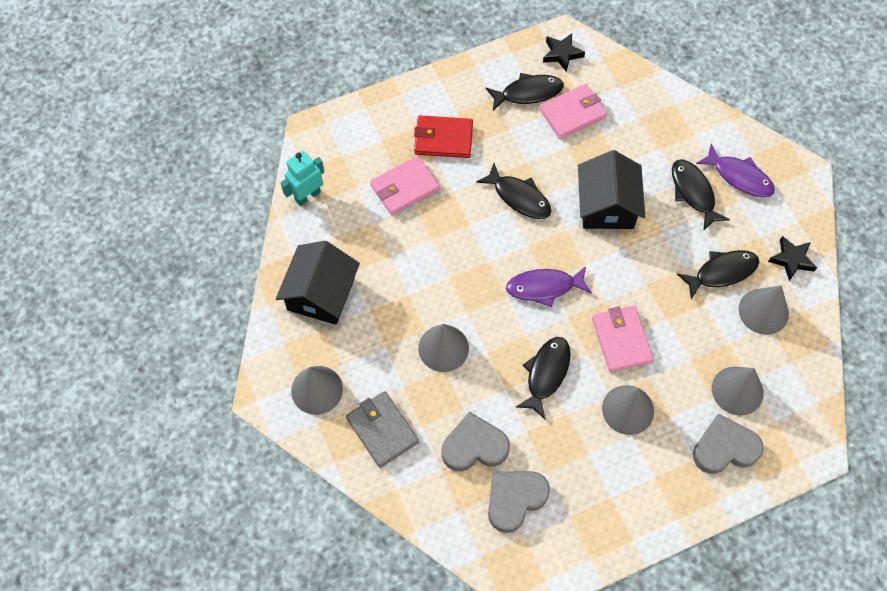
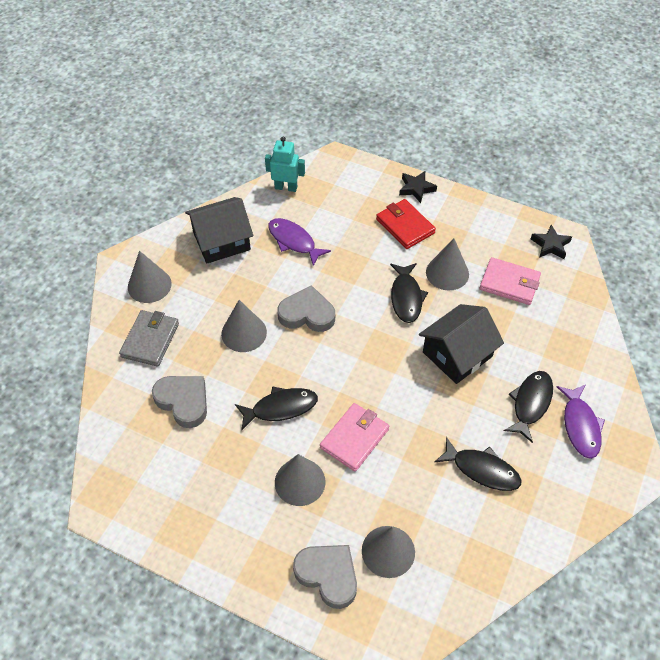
camera: 50 degrees right, 10 degrees down
(405, 187) = (345, 231): pink wallet -> none
(515, 499) = (162, 455): grey heart -> grey heart (307, 314)
(528, 93) = (495, 247): black fish -> none
(544, 287) = (349, 360): purple fish -> purple fish (294, 241)
(763, 311) = (478, 524): grey cone -> grey cone (447, 273)
(791, 260) = (547, 514): black star -> black star (416, 188)

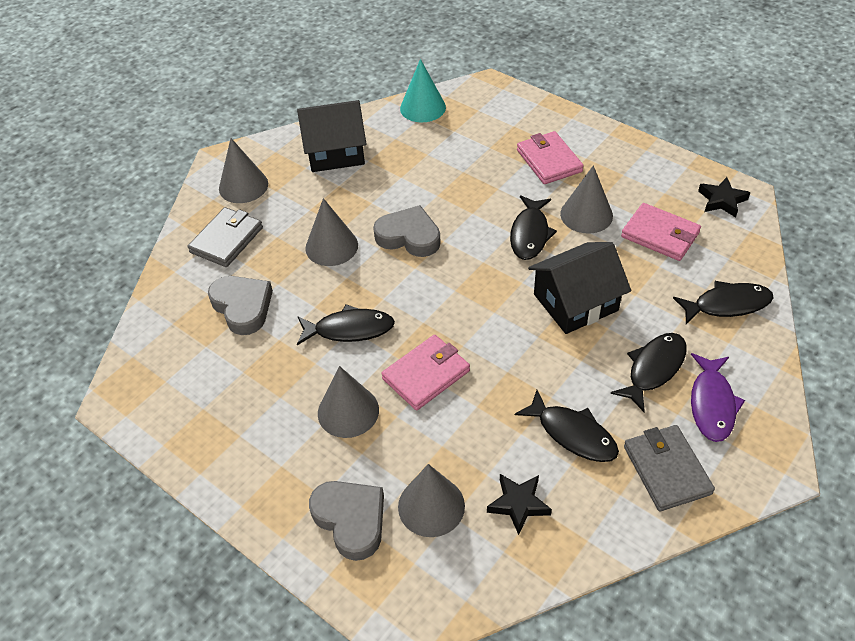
camera: 15 degrees right, 5 degrees down
(286, 187) = (422, 107): turquoise robot -> turquoise cone
(294, 241) = (416, 161): purple fish -> none
(405, 226) = (549, 161): red wallet -> pink wallet
(416, 188) = (573, 124): black star -> black star (518, 504)
(559, 487) = (667, 470): none -> grey wallet
(573, 338) = (727, 305): none -> black fish

